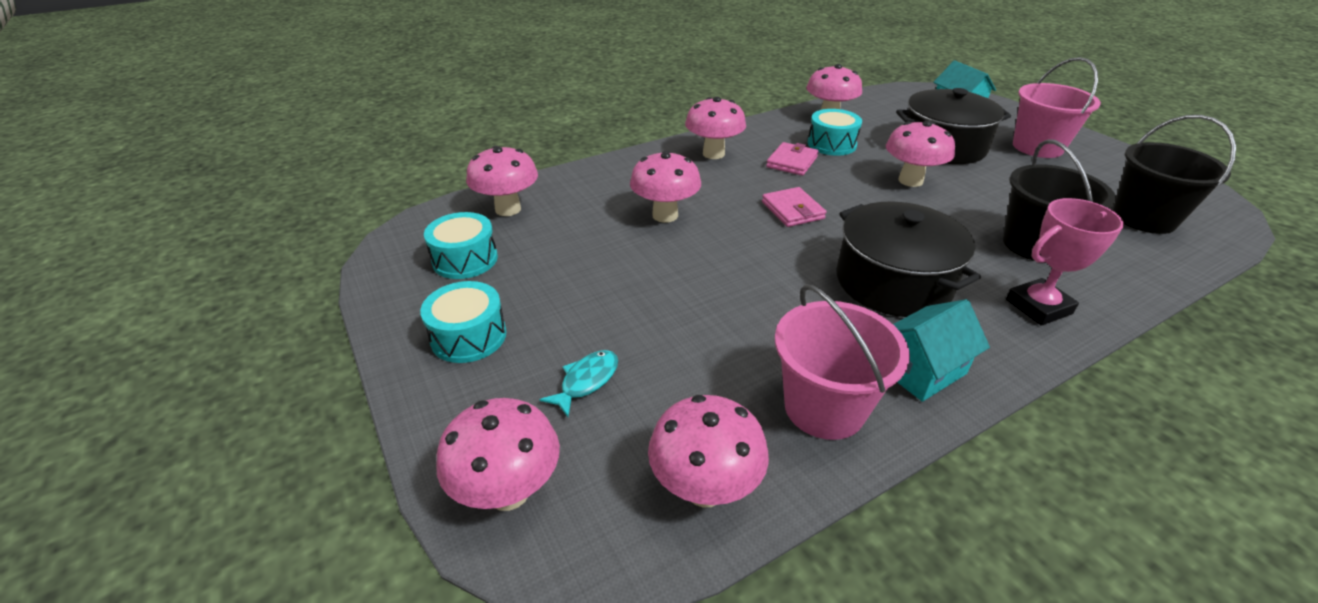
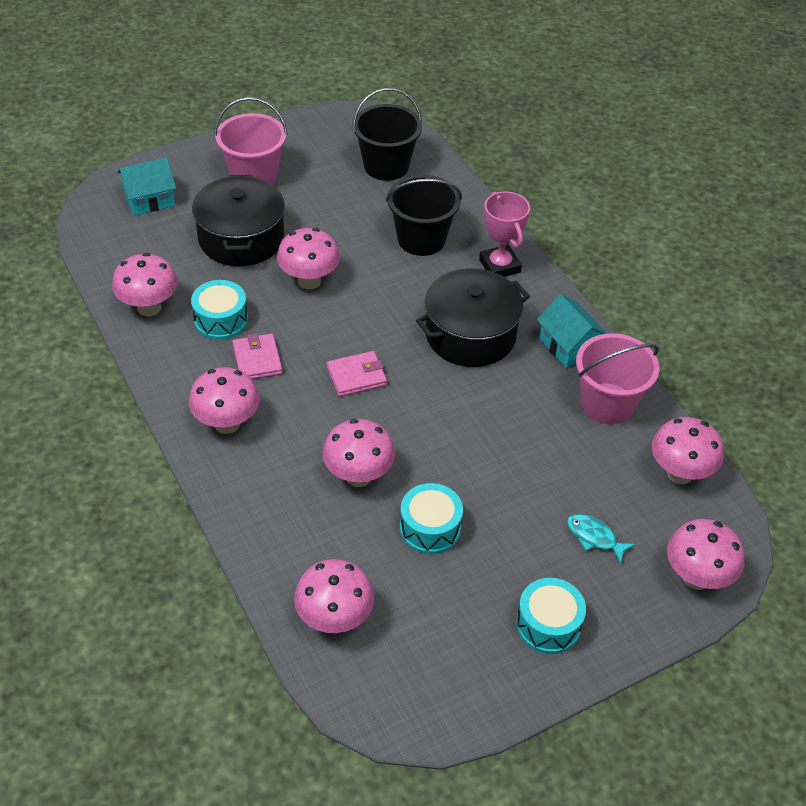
camera: 90 degrees left, 10 degrees up
(465, 259) = (432, 647): turquoise drum -> turquoise drum (430, 528)
(792, 162) = (257, 360): pink wallet -> pink wallet turned 45 degrees clockwise

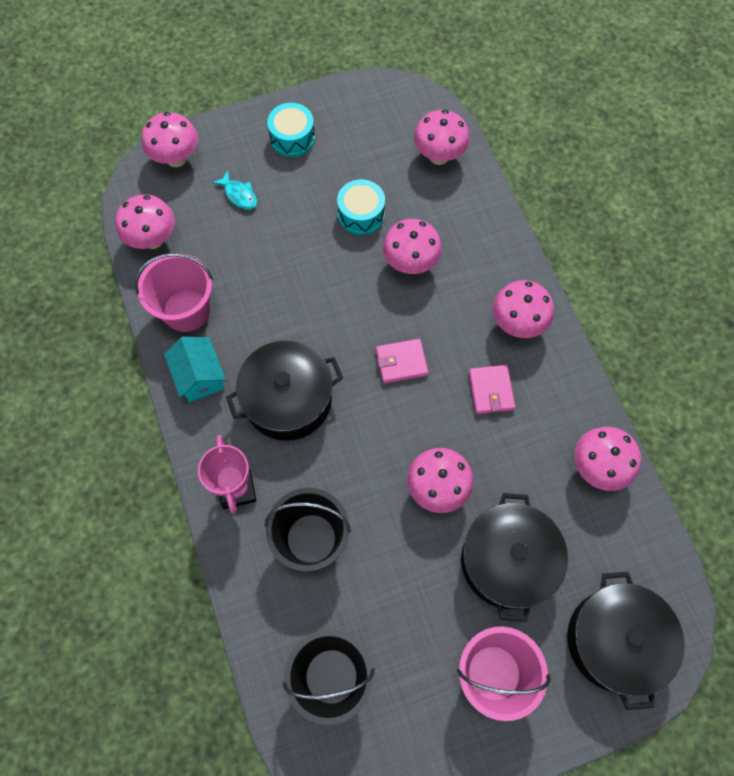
camera: 170 degrees left, 20 degrees up
(149, 199) = (614, 640): turquoise house -> black pot
(221, 320) = (526, 443): turquoise drum -> none

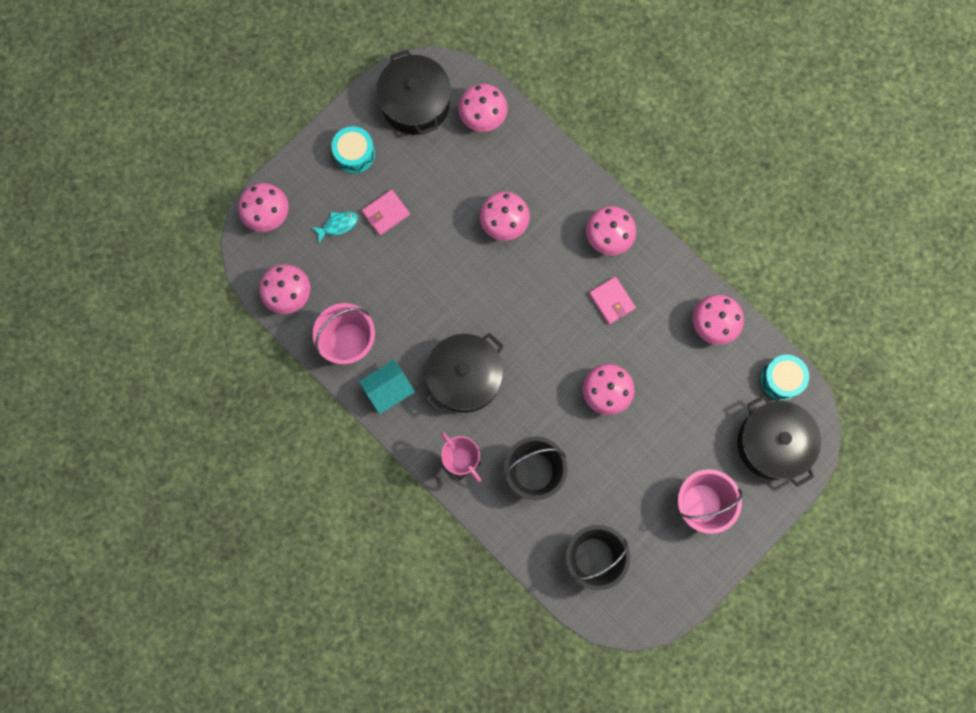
camera: 25 degrees left, 10 degrees up
(200, 376) = (388, 390): turquoise house -> turquoise house turned 75 degrees counterclockwise
(239, 195) = (338, 225): turquoise fish -> turquoise fish turned 45 degrees counterclockwise
(361, 214) = (445, 199): turquoise drum -> turquoise drum (781, 379)
(401, 362) = (535, 309): pink wallet -> pink wallet (386, 213)
(507, 561) = (678, 423): black pot -> black pot (415, 103)

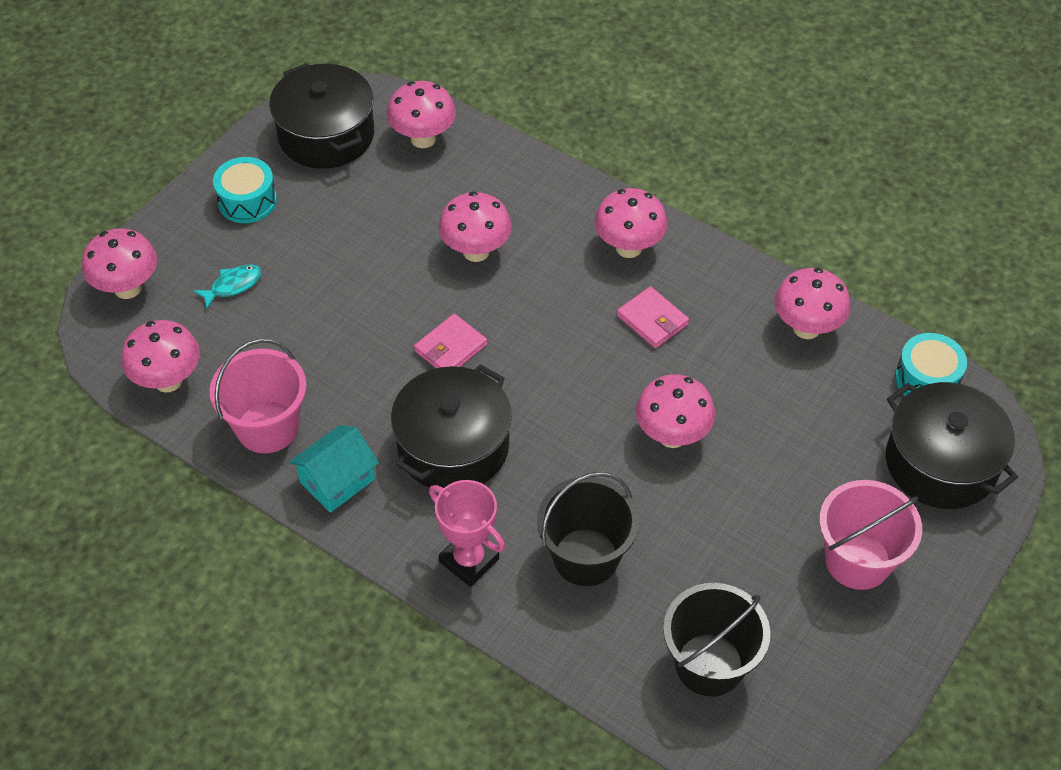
camera: 10 degrees left, 25 degrees down
(386, 213) = (302, 262): pink wallet -> pink wallet (450, 348)

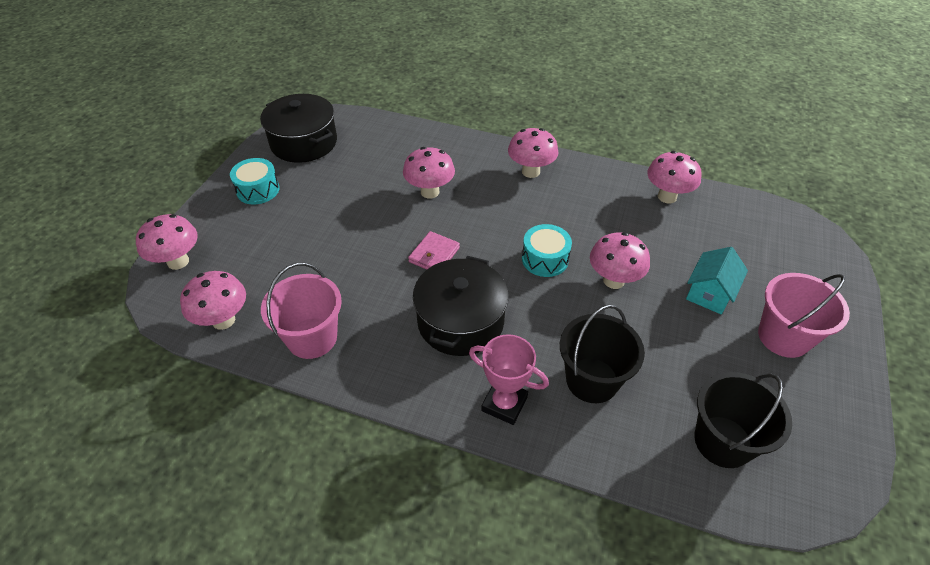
camera: 15 degrees left, 5 degrees down
(233, 285) = (260, 245): turquoise fish -> none
(337, 481) = (379, 366): turquoise house -> turquoise house (710, 293)
(423, 139) = (370, 134): pink mushroom -> none
(652, 320) = (566, 211): pink wallet -> none
(926, 379) = (758, 212): turquoise drum -> turquoise drum (545, 259)
(941, 463) = (798, 260): black pot -> none

